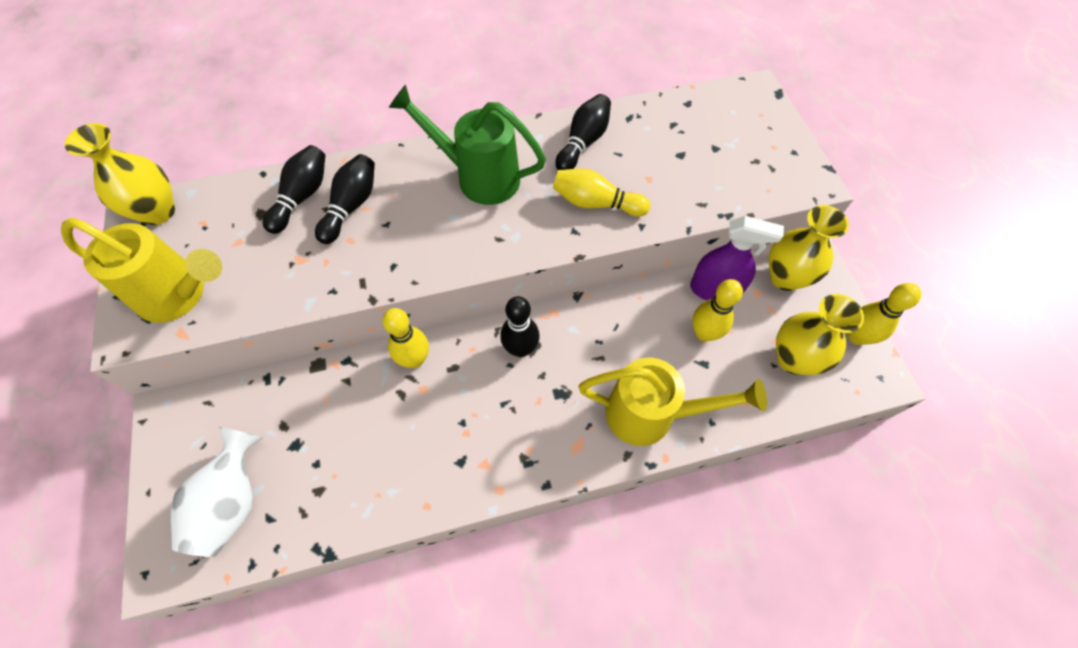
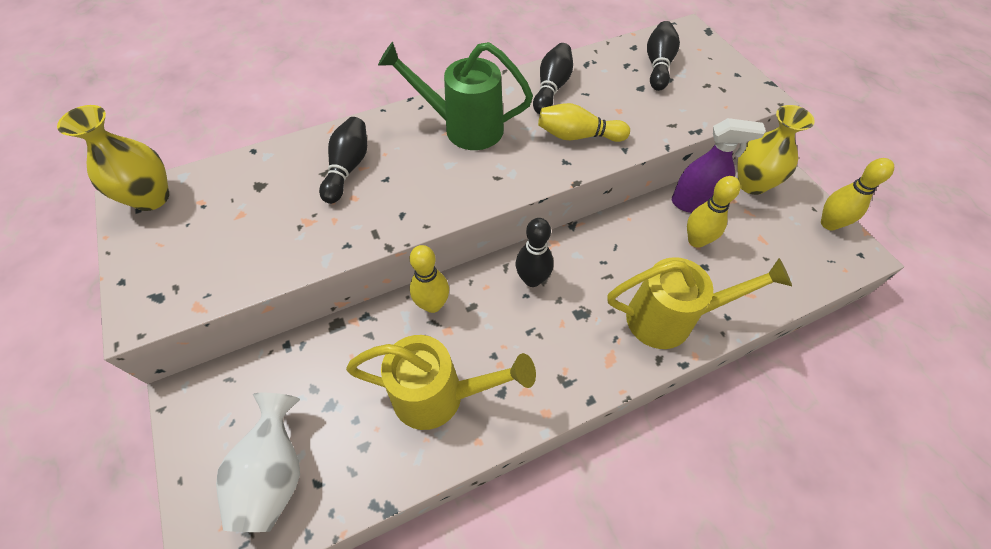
camera: 10 degrees left, 5 degrees down
(180, 295) = (189, 271): yellow watering can -> yellow watering can (439, 396)
(302, 197) = (297, 166): black bowling pin -> black bowling pin (658, 65)
(793, 359) = (781, 250): yellow vase -> none

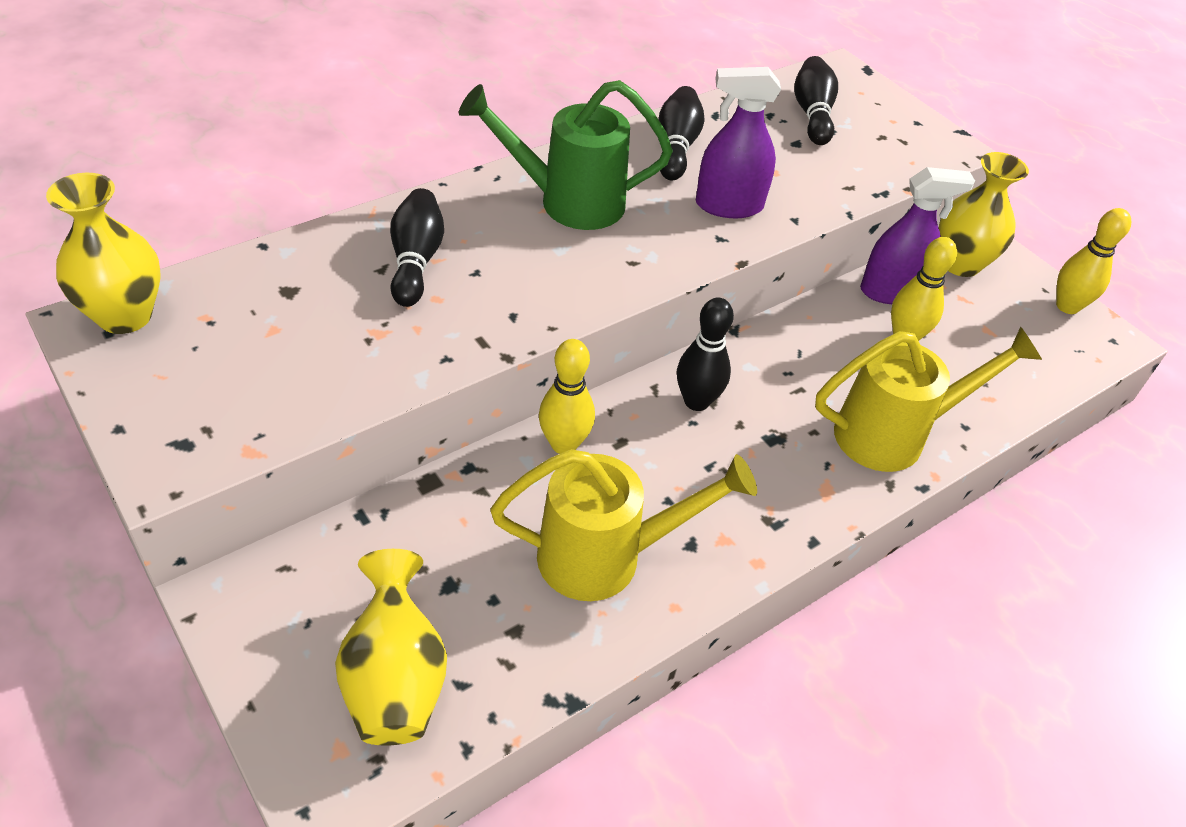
camera: 15 degrees left, 10 degrees down
(275, 474) = (395, 679): white vase -> yellow vase
(578, 136) = (728, 206): yellow bowling pin -> purple spray bottle

